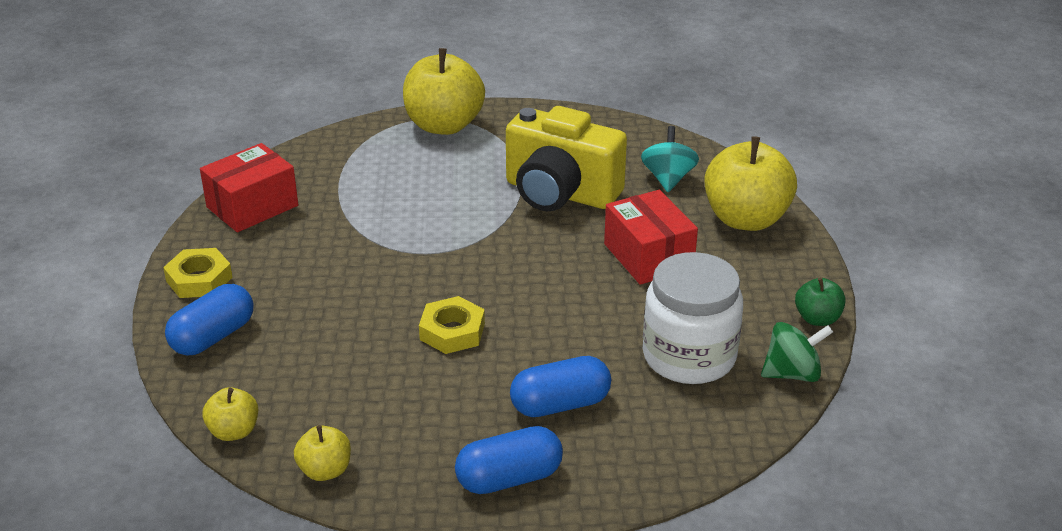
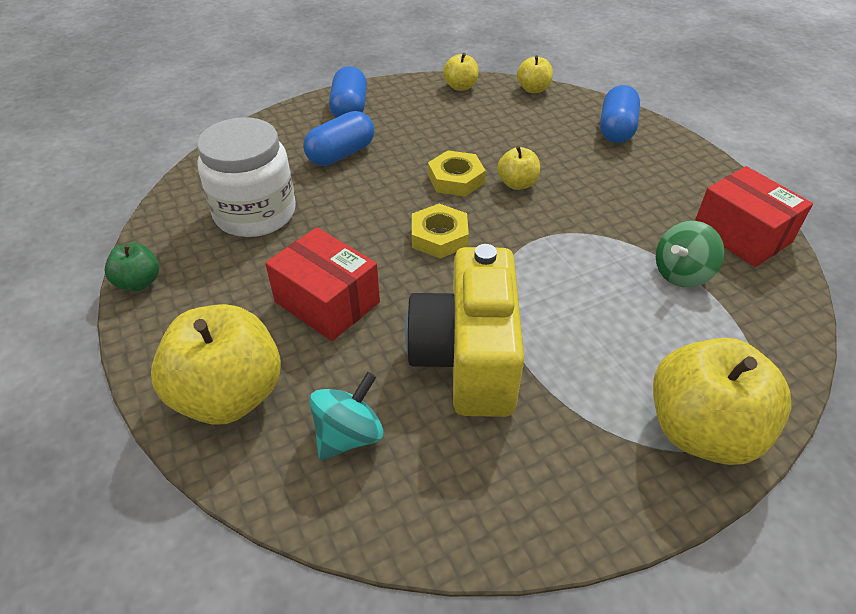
camera: 155 degrees right, 10 degrees up
(199, 279) = (684, 161): yellow nut -> yellow nut (439, 237)
(252, 206) = (741, 234): red box -> red box turned 60 degrees counterclockwise
(394, 307) = (517, 184): none -> yellow apple
(509, 478) = (349, 109): blue capsule -> blue capsule turned 45 degrees counterclockwise
(560, 193) = (467, 358): yellow camera -> yellow camera turned 90 degrees counterclockwise
(668, 178) = (349, 435): turquoise spinning top -> turquoise spinning top turned 120 degrees counterclockwise
(792, 373) = (163, 224): green spinning top -> green spinning top (681, 273)

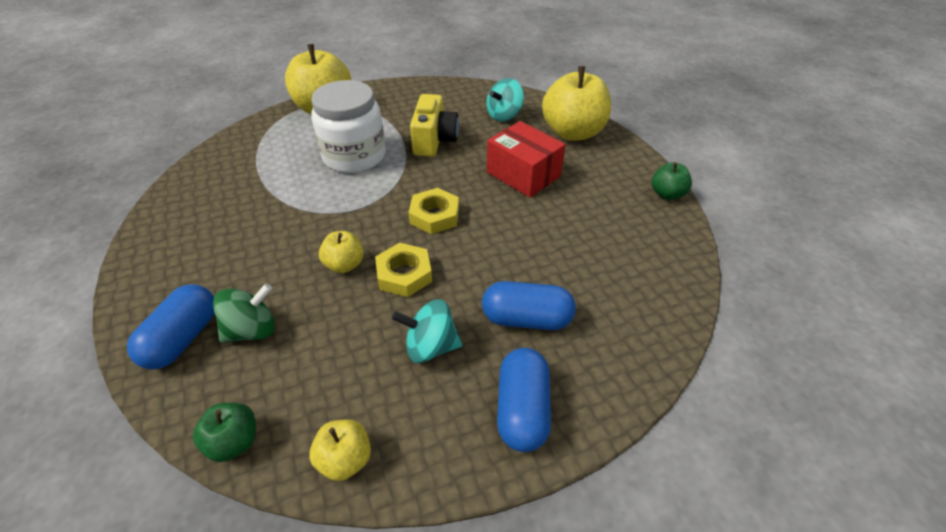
camera: 175 degrees left, 0 degrees up
(255, 213) = (599, 247): white jar -> white jar (354, 156)
(341, 154) = (526, 319): blue capsule -> blue capsule turned 45 degrees clockwise
(419, 135) = (430, 346): none -> turquoise spinning top
(467, 358) = (434, 141): yellow camera -> yellow camera, size x0.66
(533, 89) = (234, 442): yellow apple -> green apple
(681, 273) = (263, 178): green spinning top -> green spinning top (252, 330)
(741, 234) = (186, 203): red box -> none

